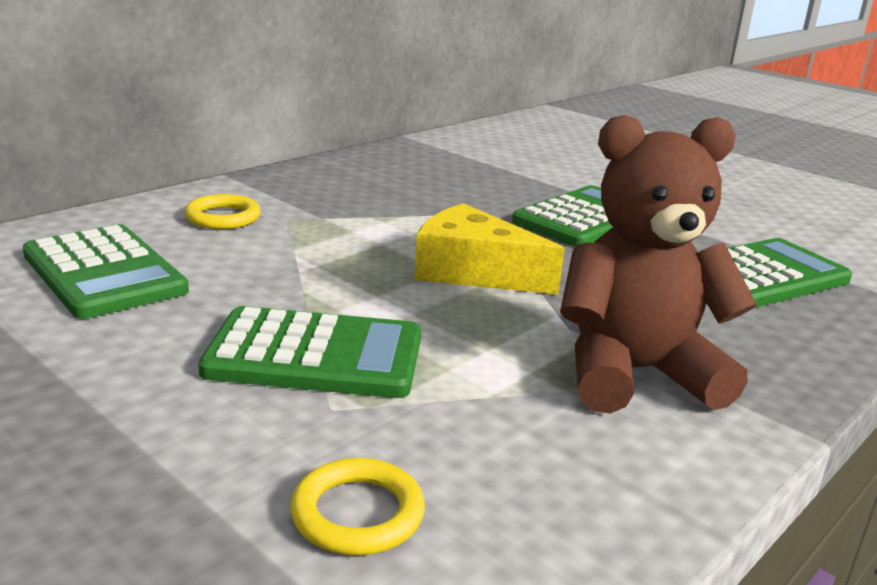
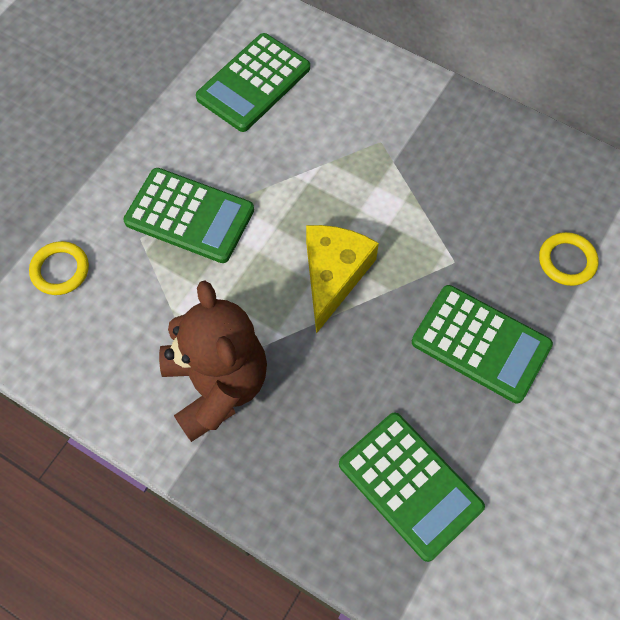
camera: 80 degrees right, 40 degrees up
(223, 217) = (364, 105): yellow ring -> yellow ring (567, 261)
(315, 355) = (189, 216): green calculator -> green calculator turned 60 degrees counterclockwise

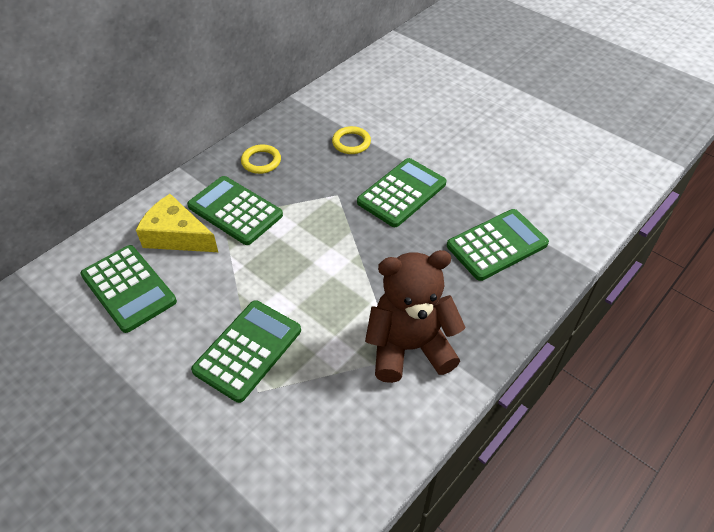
camera: 80 degrees left, 15 degrees down
(60, 270) = (273, 462): yellow ring -> yellow ring (261, 161)
(333, 275) = (331, 261): yellow cheese -> yellow cheese (176, 236)
(393, 151) = (235, 211): none -> green calculator

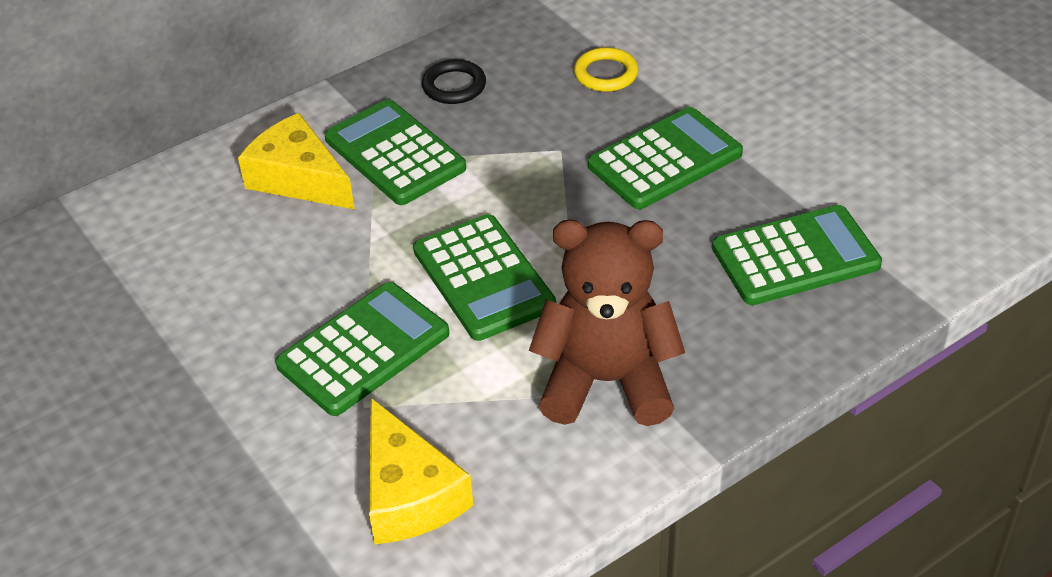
camera: 15 degrees right, 5 degrees down
(129, 288) = (212, 241): green calculator -> green calculator (483, 278)
(261, 161) = (454, 86): yellow ring -> black ring
(304, 452) = (409, 494): none -> yellow cheese

